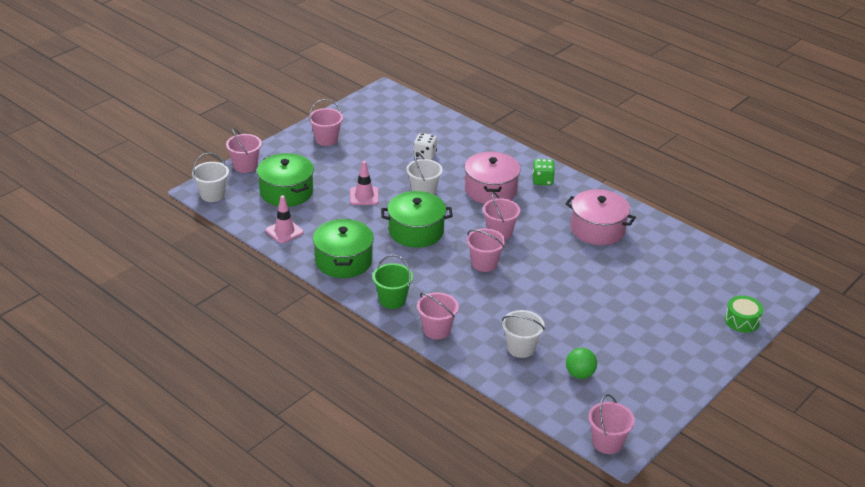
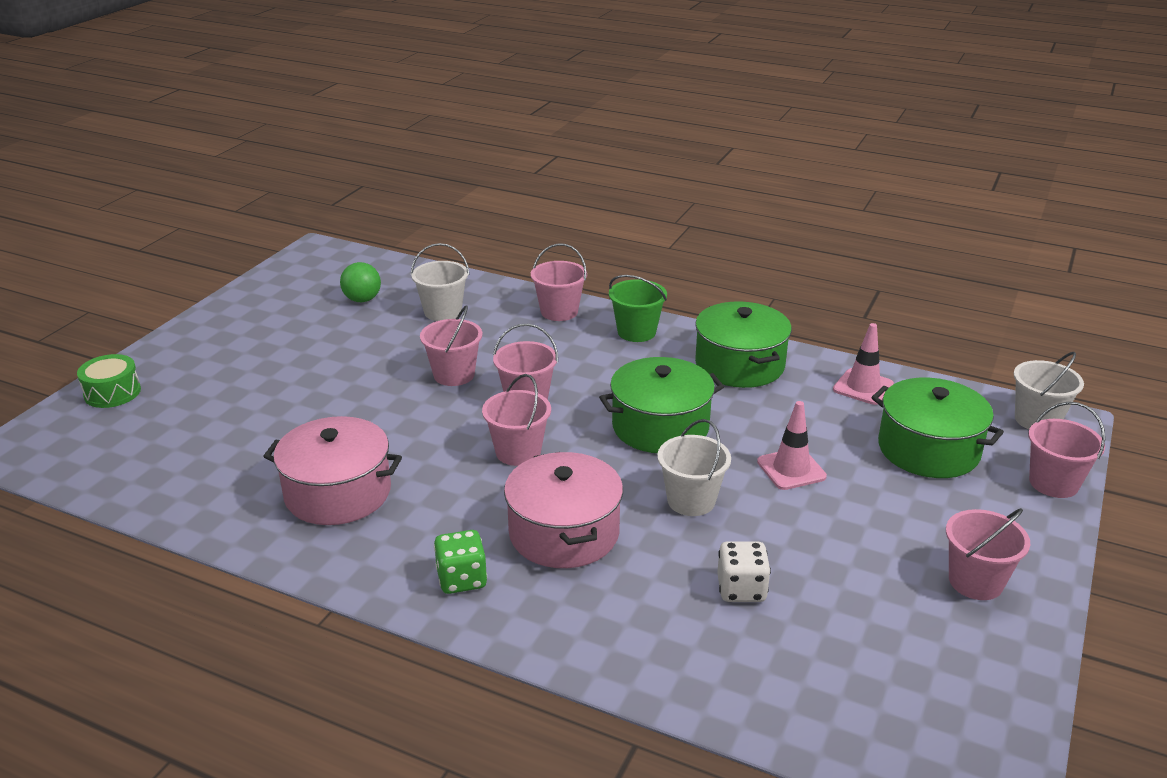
camera: 165 degrees right, 5 degrees down
(607, 442) = (328, 253): pink bucket -> pink bucket (454, 375)

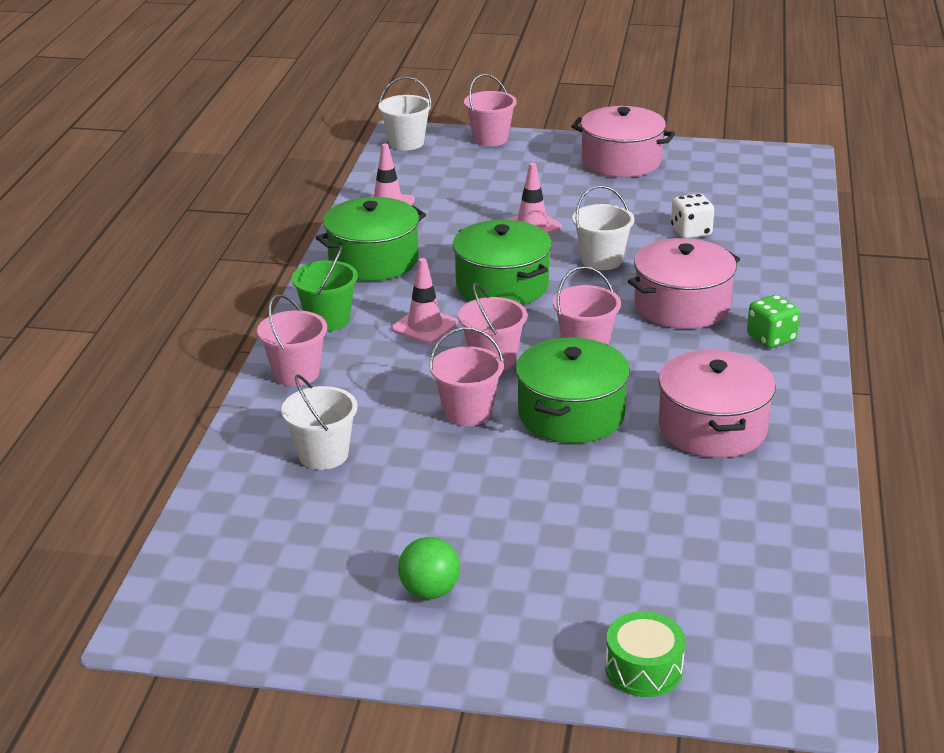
camera: 105 degrees left, 0 degrees up
(362, 300) = (310, 529): green ball -> green ball (430, 591)
(602, 374) = (425, 326): none -> pink traffic cone
(928, 449) = (471, 178): green pot -> green pot (571, 414)
(975, 581) = (621, 161): pink bucket -> pink pot

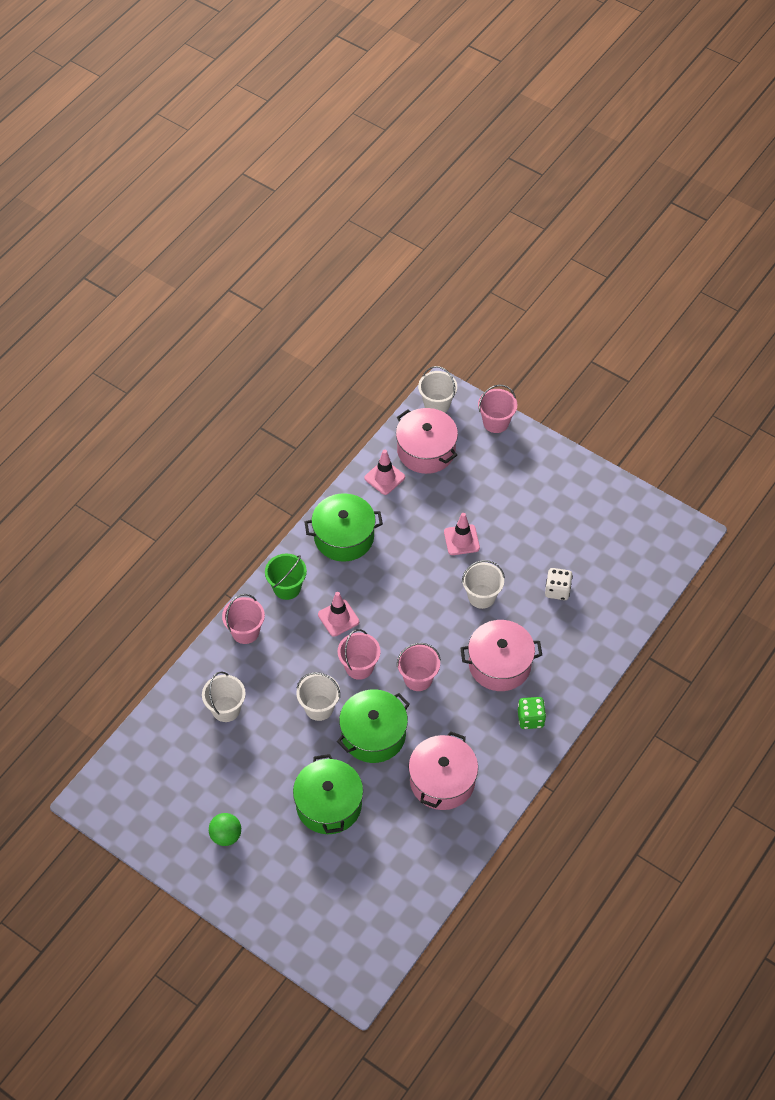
camera: 25 degrees right, 25 degrees up
(467, 412) = (319, 708): pink bucket -> white bucket
(502, 285) = (406, 596): green pot -> green pot (329, 804)
(621, 161) = (566, 488): pink pot -> pink pot (426, 450)
(643, 669) = (295, 932): green drum -> none

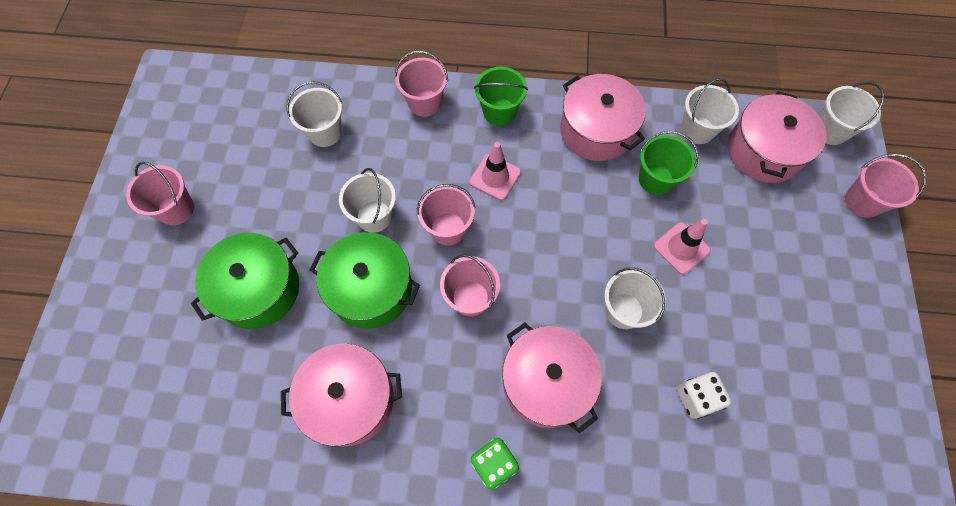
camera: 60 degrees right, 10 degrees up
(226, 835) = (176, 209): green ball -> pink bucket
(344, 537) = (596, 130): green pot -> pink pot
(384, 477) = (697, 130): pink traffic cone -> white bucket
(404, 524) = (655, 179): none -> green bucket

